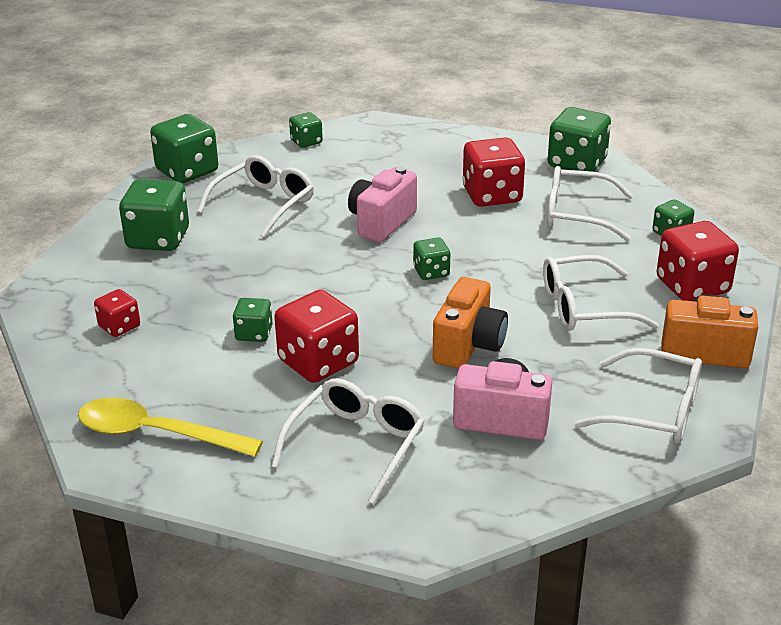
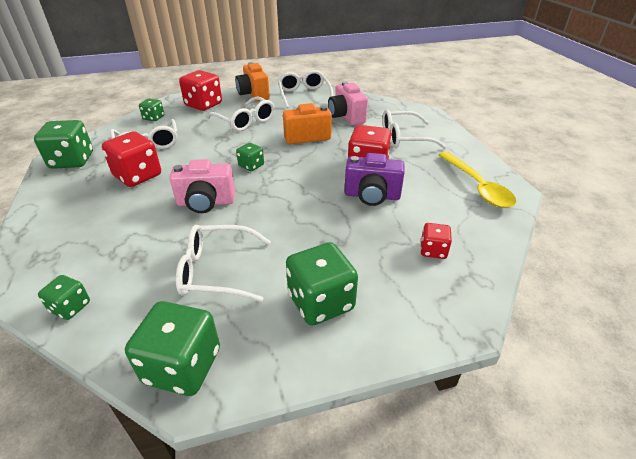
camera: 125 degrees left, 5 degrees up
(254, 333) = (372, 196): green dice -> purple camera

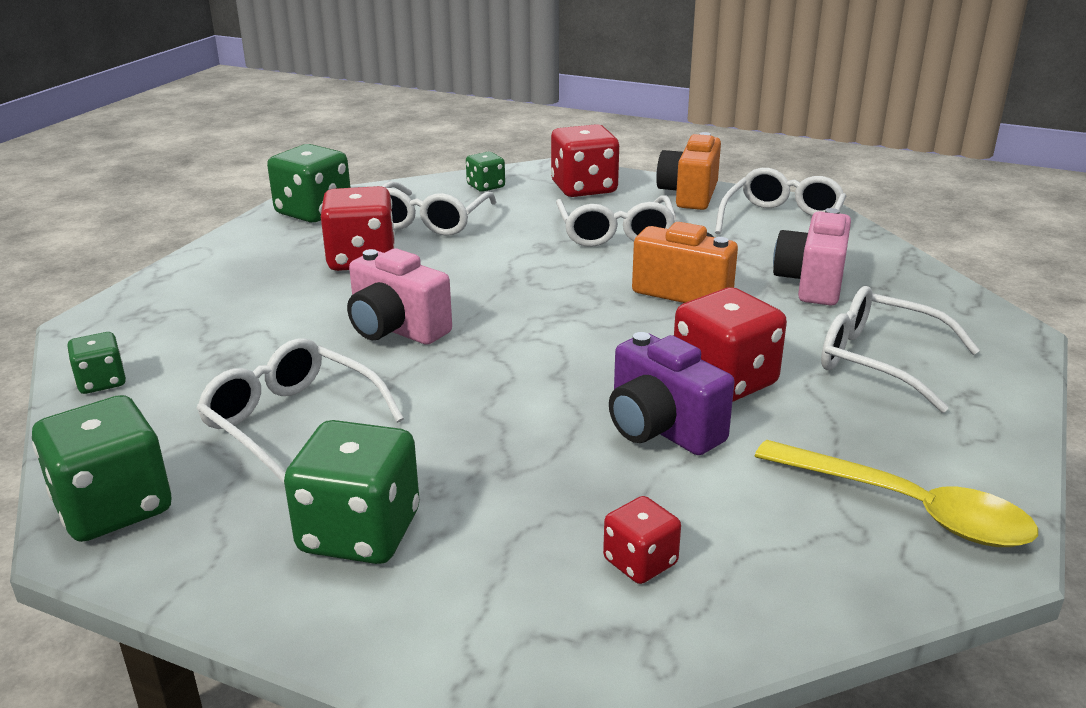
camera: 40 degrees right, 10 degrees down
(251, 166) = (530, 303): green dice -> none
(477, 187) = (908, 508): yellow spoon -> yellow spoon turned 75 degrees counterclockwise

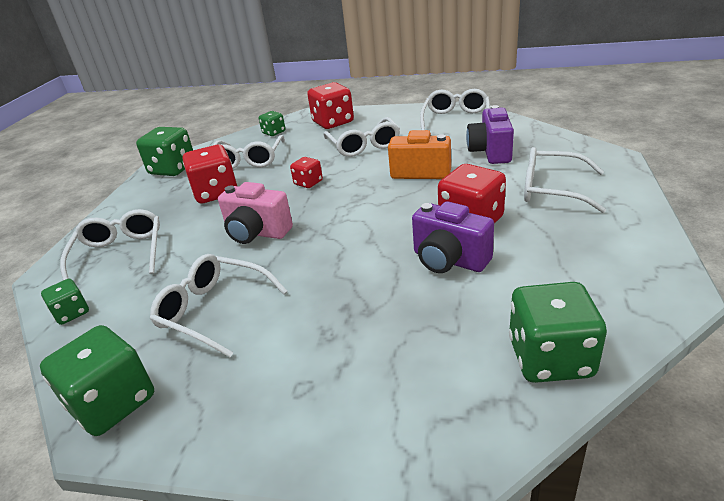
camera: 10 degrees left, 5 degrees up
(194, 318) = (120, 254): none -> white glasses
(359, 532) = (291, 377): green dice -> green dice (550, 358)
(640, 562) = (479, 351): red dice -> red dice (308, 183)
(689, 195) = (396, 114): orange camera -> none
(811, 283) = (490, 152): pink camera -> purple camera
(908, 508) = (616, 276): yellow spoon -> none

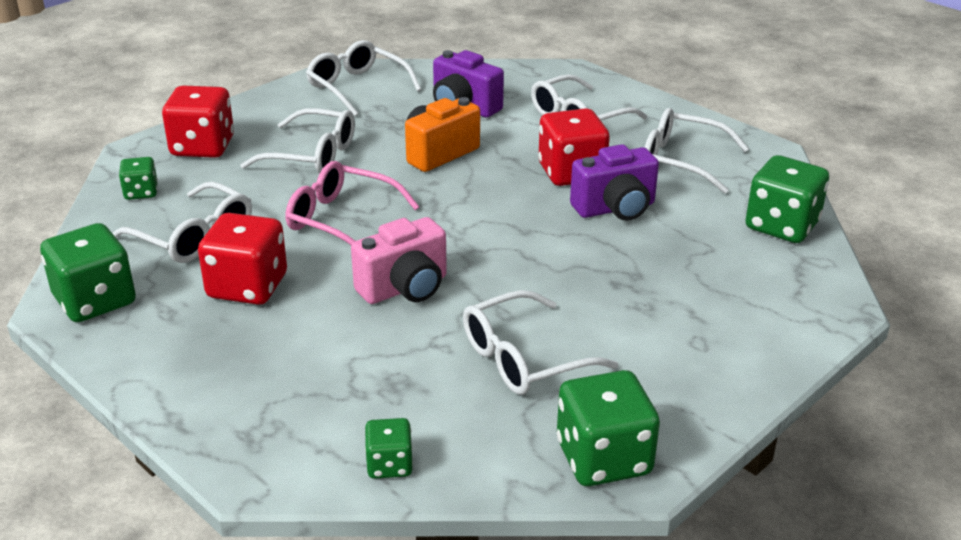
camera: 60 degrees left, 0 degrees up
(120, 254) = (294, 400): white glasses -> white glasses (681, 161)
(308, 183) = (341, 219): red dice -> pink glasses

